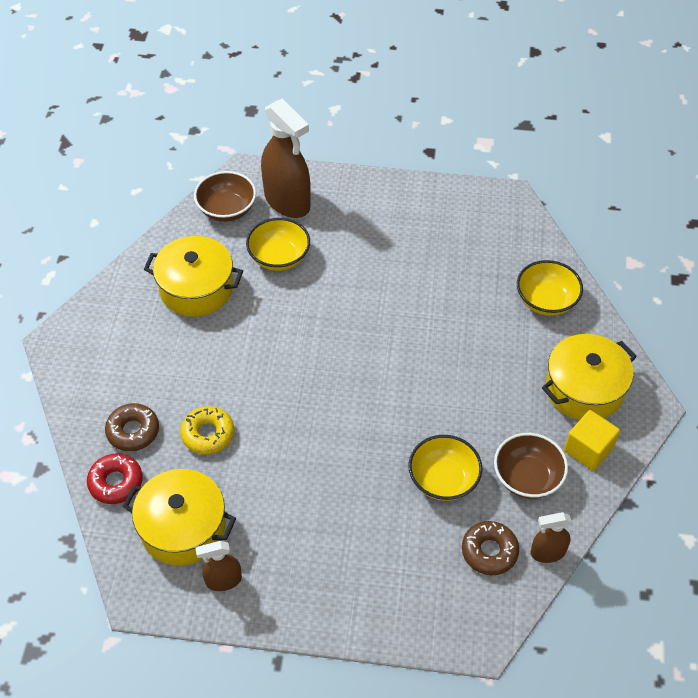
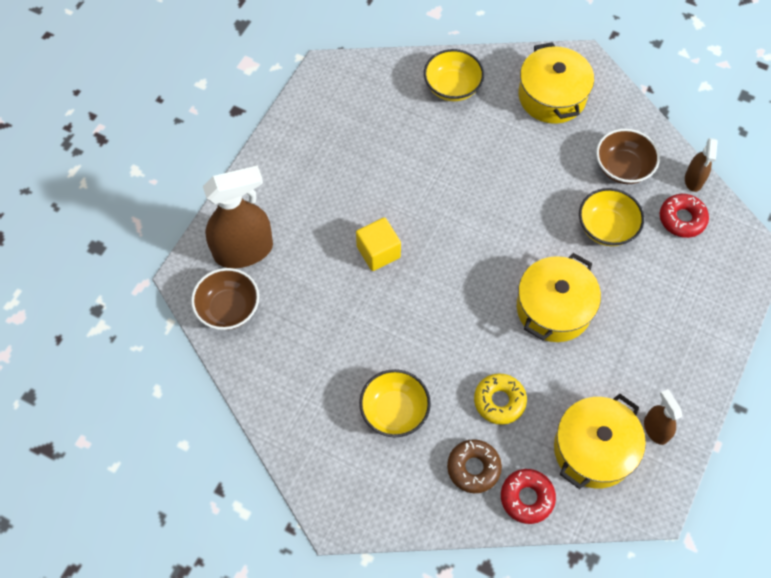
camera: 70 degrees left, 10 degrees up
(196, 289) = (321, 365): yellow pot -> yellow pot (553, 308)
(223, 580) = (655, 429): brown spray bottle -> brown spray bottle turned 150 degrees clockwise
(279, 257) = (313, 279): yellow bowl -> yellow bowl (394, 411)
(489, 551) = (682, 219): brown donut -> red donut
(588, 449) = (609, 116): yellow cube -> yellow cube (378, 252)

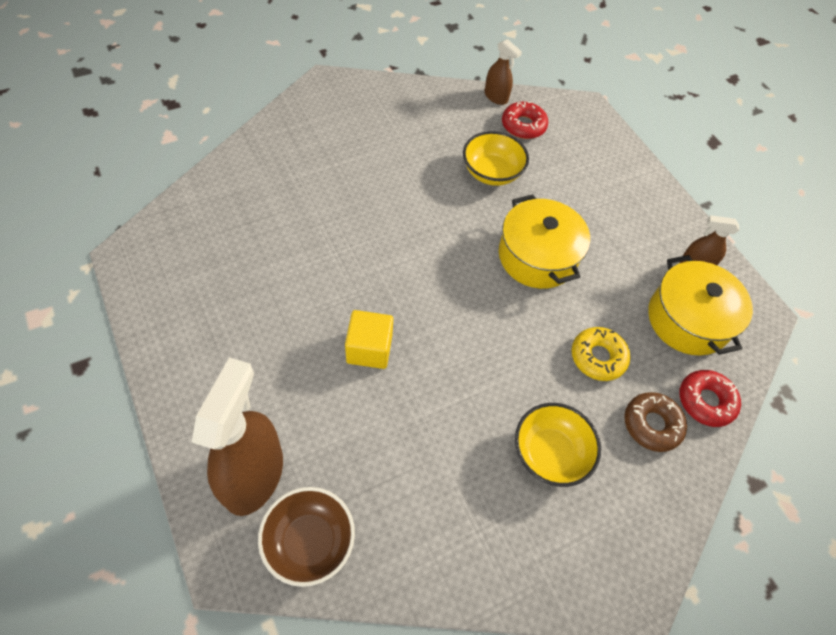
camera: 60 degrees left, 5 degrees down
(452, 87) = (257, 176): yellow bowl -> none
(552, 96) = (339, 122): yellow pot -> none
(622, 168) = (447, 127): brown bowl -> none

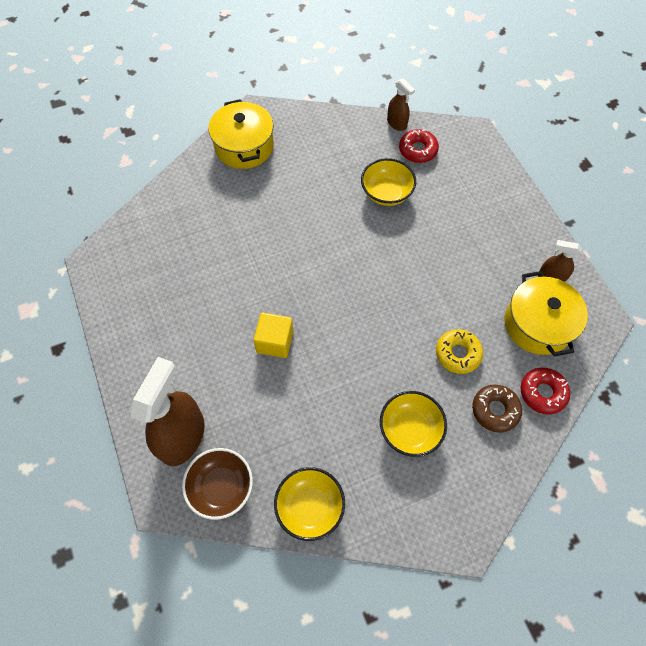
camera: 10 degrees right, 5 degrees up
(430, 561) = (310, 507): none -> yellow bowl
(537, 256) = (417, 267): yellow pot -> yellow pot (244, 146)

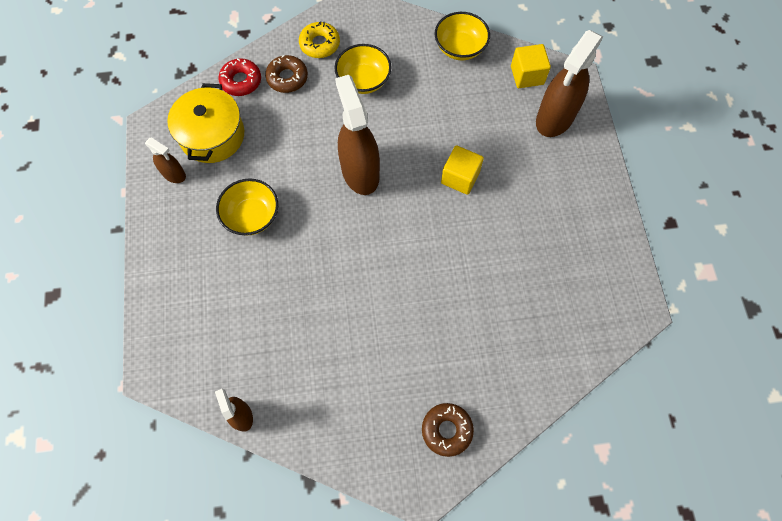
camera: 165 degrees left, 5 degrees up
(221, 487) = (527, 75): brown bowl -> yellow cube
(244, 146) = (447, 430): yellow pot -> brown donut
(376, 323) = (360, 172): none -> brown spray bottle
(386, 193) = (295, 313): yellow bowl -> yellow bowl (252, 216)
(418, 150) = (234, 365): red donut -> none
(458, 354) = (297, 127): yellow donut -> yellow donut (319, 44)

